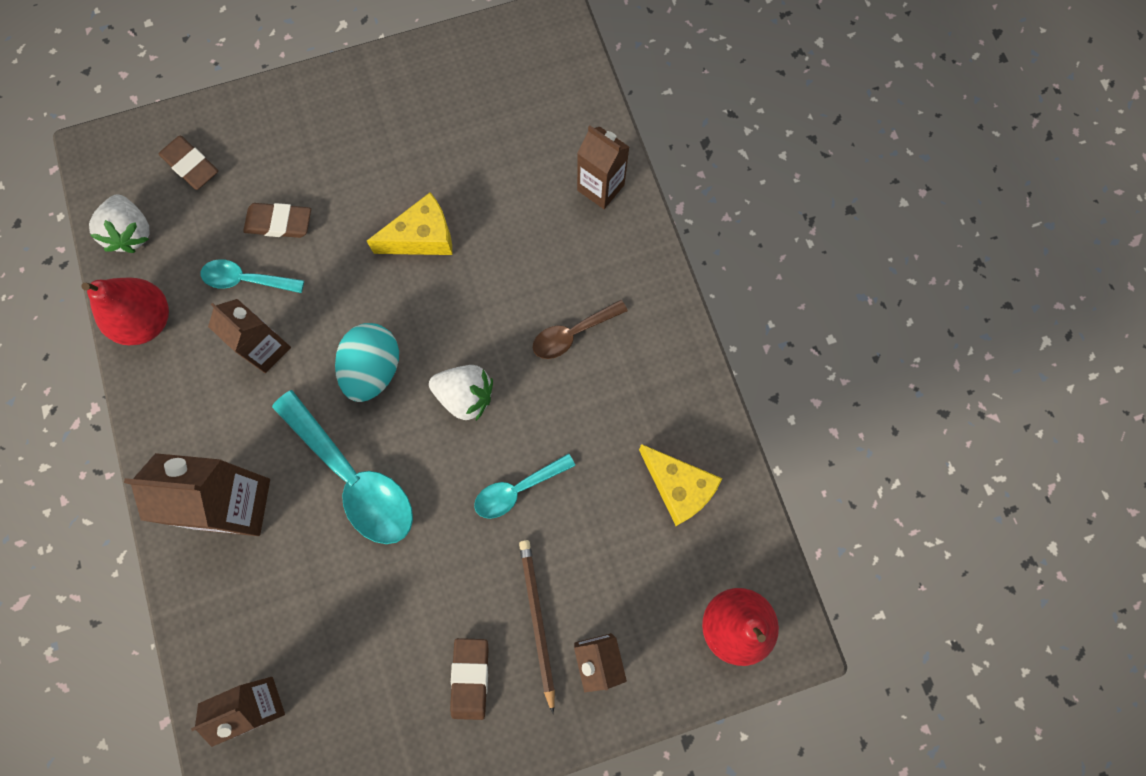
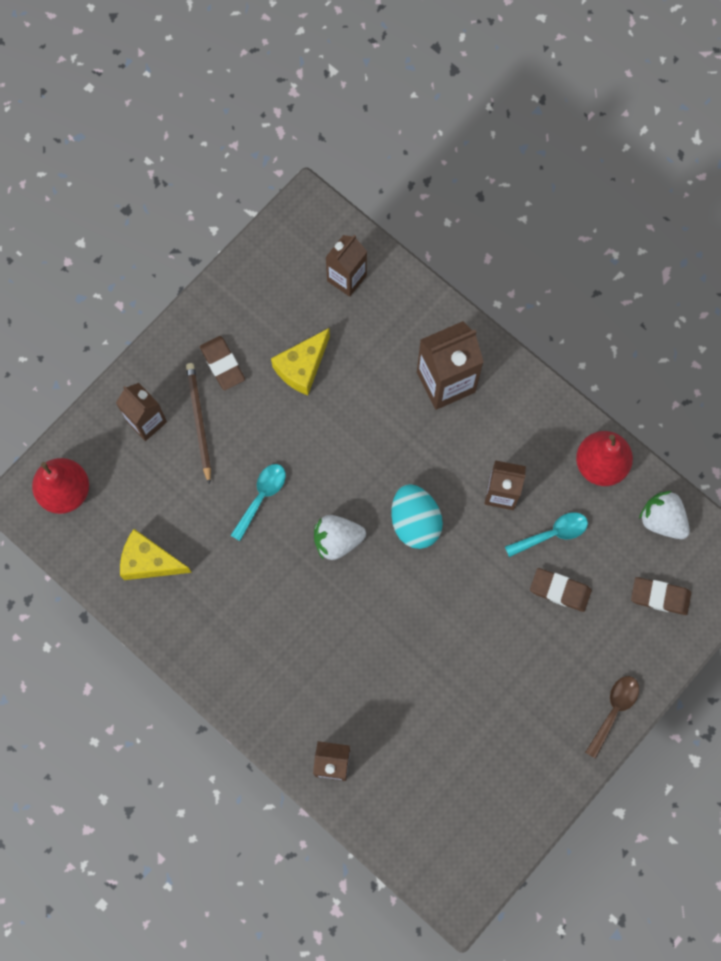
camera: 150 degrees right, 0 degrees up
(279, 223) = (560, 590): brown eraser -> brown eraser turned 45 degrees clockwise
(354, 478) = (378, 442): turquoise spoon -> none
(422, 237) = (445, 641): yellow cheese -> yellow cheese (302, 367)
(537, 620) = (199, 422): brown pencil -> brown pencil turned 150 degrees counterclockwise
(572, 334) = (286, 630): brown spoon -> brown spoon (614, 710)

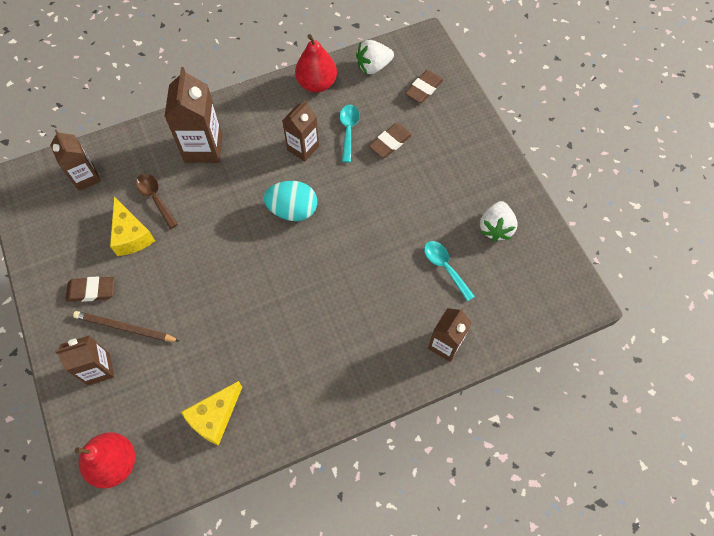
camera: 65 degrees left, 10 degrees down
(261, 497) = (212, 307): turquoise spoon -> turquoise spoon (445, 267)
(337, 540) = (277, 268): white strawberry -> white strawberry (495, 228)
(614, 710) = (488, 146): brown spoon -> brown spoon (155, 198)

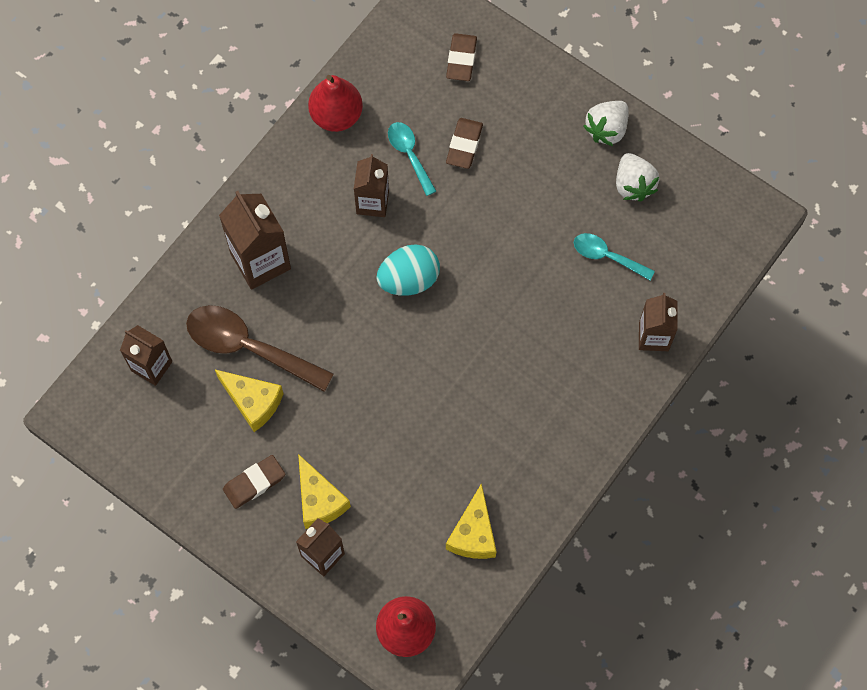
camera: 30 degrees left, 5 degrees up
(125, 328) = (319, 500): brown pencil -> yellow cheese
(155, 198) = (248, 347): brown spoon -> brown spoon, size x1.79
(373, 66) = (387, 60): white strawberry -> white strawberry (606, 129)

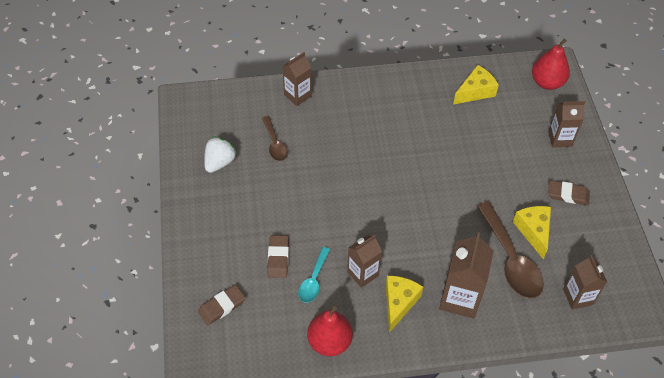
camera: 135 degrees left, 15 degrees down
(319, 500) = (539, 161): yellow cheese -> yellow cheese (399, 303)
(409, 279) = (386, 218): turquoise egg -> none
(464, 145) = (278, 258): brown eraser -> brown eraser turned 60 degrees counterclockwise
(606, 129) = (197, 198): white strawberry -> none
(606, 256) = (275, 144): turquoise spoon -> brown spoon

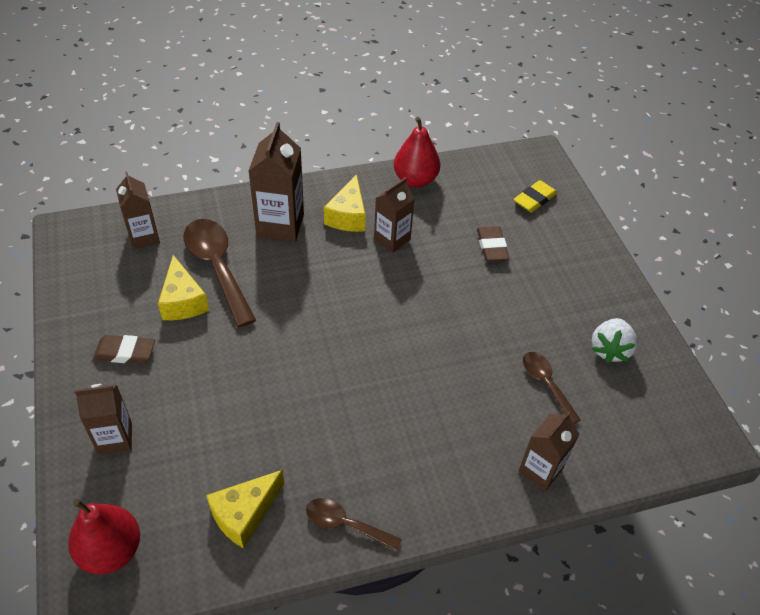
camera: 170 degrees right, 5 degrees down
(222, 306) = (534, 199): brown eraser -> yellow eraser
(313, 280) = (445, 229): turquoise spoon -> none
(418, 81) = (345, 524): none -> brown spoon

